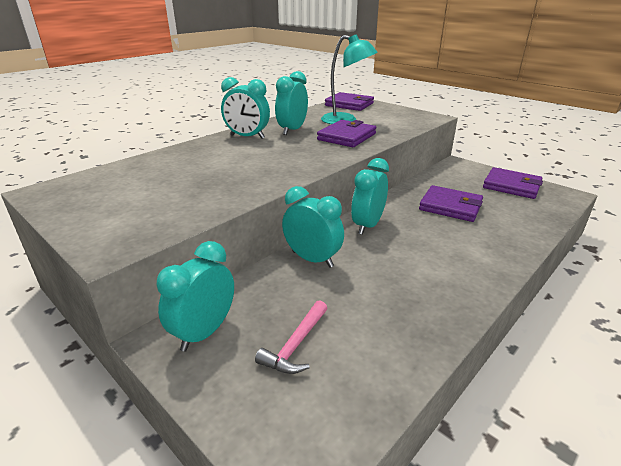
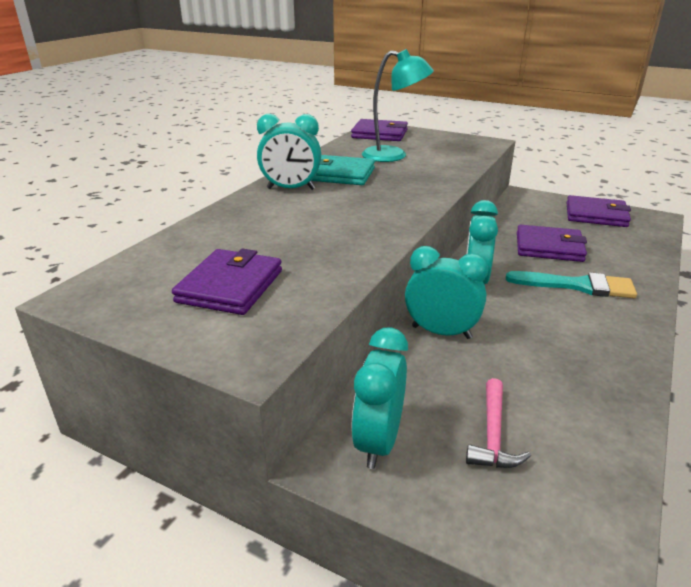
camera: 15 degrees left, 0 degrees up
(292, 130) = (340, 174): turquoise clock -> turquoise wallet
(347, 137) = (413, 176): purple wallet -> purple wallet (230, 286)
(454, 240) = (578, 286): none -> turquoise brush

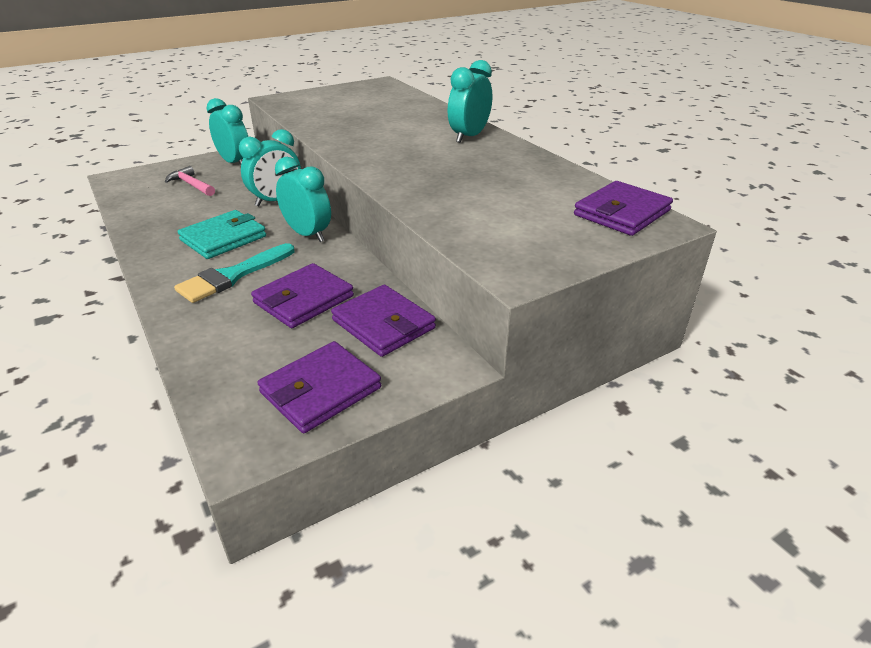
camera: 120 degrees right, 5 degrees up
(230, 286) = (341, 103): purple wallet -> purple wallet (383, 324)
(340, 174) = (483, 159): turquoise wallet -> turquoise wallet (223, 238)
(394, 155) = (516, 195): turquoise lamp -> none

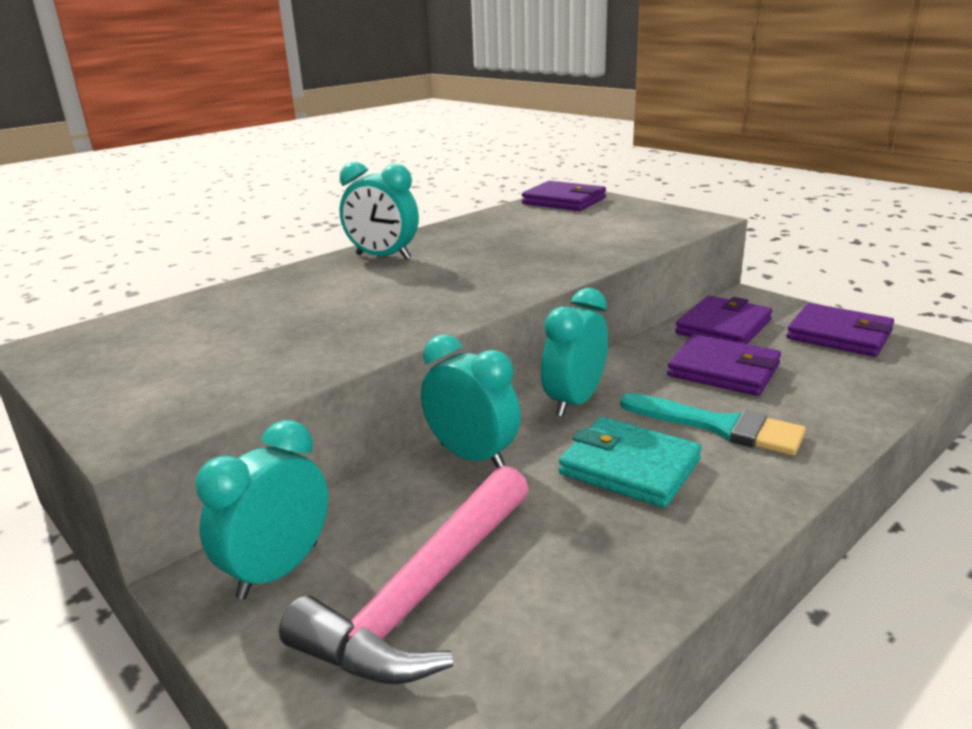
camera: 100 degrees left, 10 degrees down
(191, 185) = (423, 593): pink hammer -> pink hammer, size x1.89

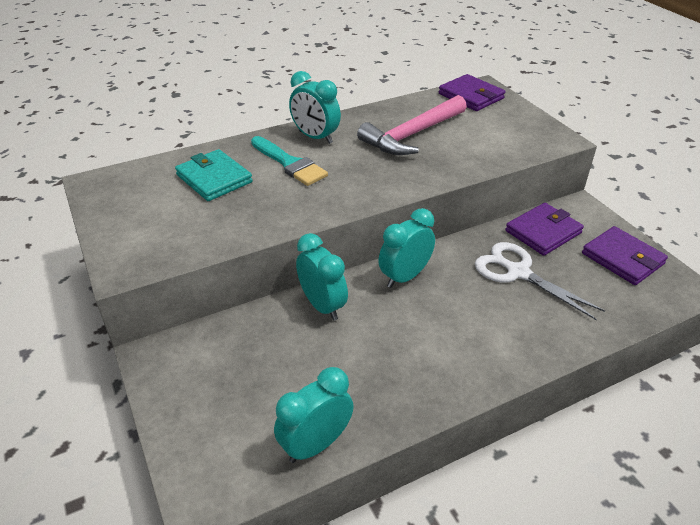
camera: 15 degrees right, 15 degrees up
(278, 570) = (189, 358): turquoise clock -> turquoise clock (316, 444)
(423, 593) = (257, 393): pink hammer -> pink hammer (412, 135)
(629, 467) = (411, 337): turquoise wallet -> turquoise wallet (214, 178)
(719, 427) = (486, 320): turquoise brush -> turquoise brush (289, 164)
(723, 370) = (518, 272): purple wallet -> white scissors

